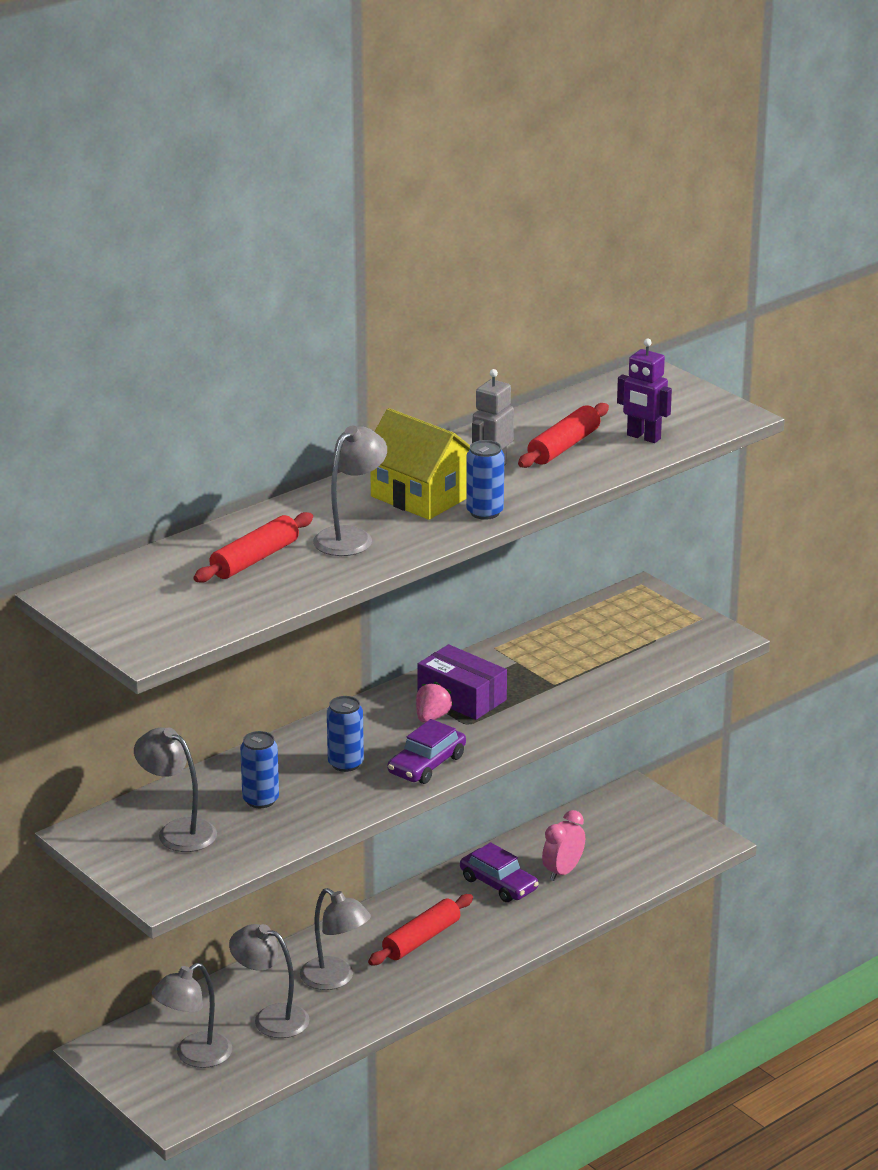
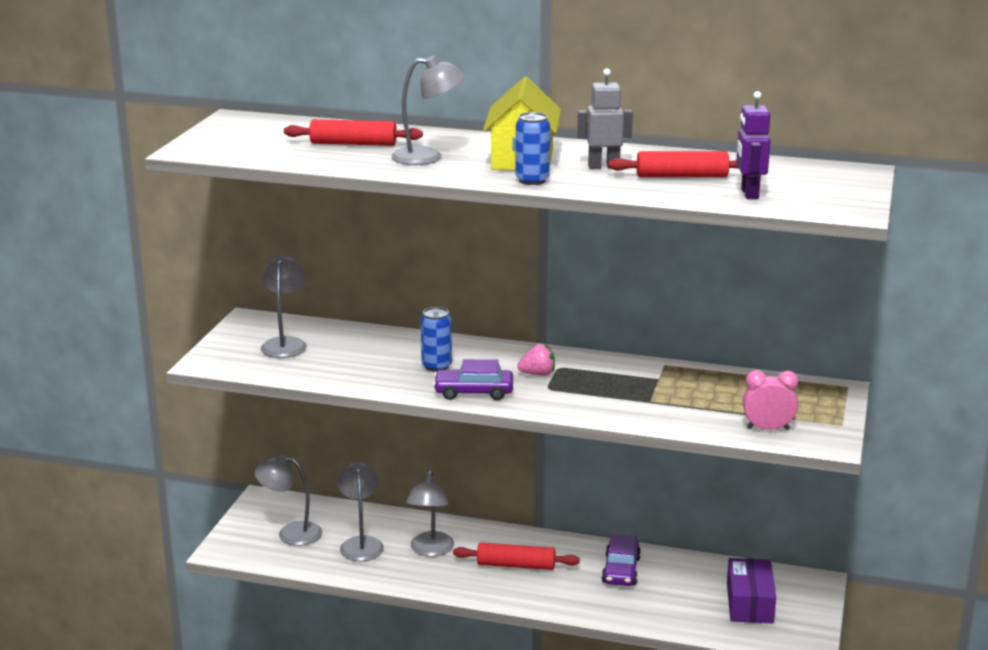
camera: 55 degrees right, 5 degrees down
(260, 800) = (355, 355): blue can -> none
(462, 697) = (580, 375): purple box -> purple box (749, 603)
(563, 872) = (672, 591): pink clock -> pink clock (767, 429)

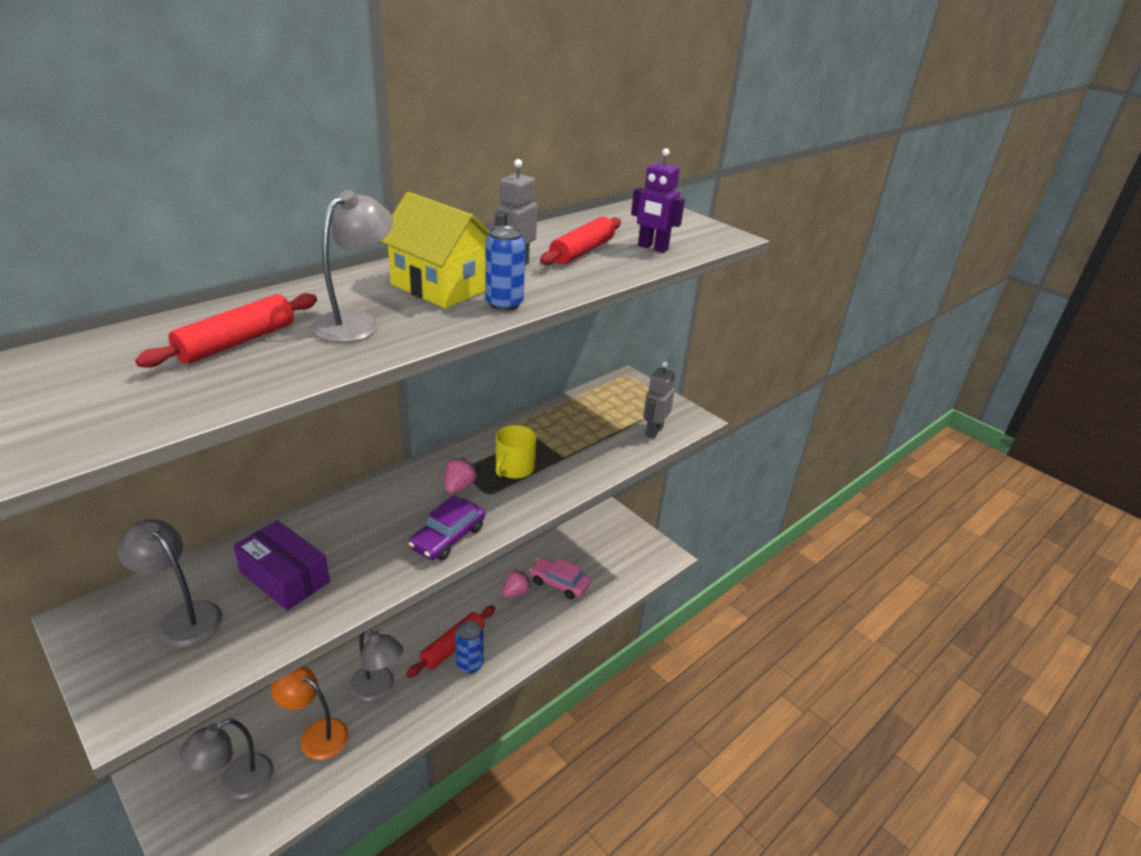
camera: 60 degrees left, 10 degrees up
(361, 544) = (316, 734): grey lamp -> orange lamp
(436, 366) = (373, 535): blue can -> blue can (469, 664)
(597, 386) = (514, 468): none -> yellow mug
(621, 570) = (515, 592): purple car -> pink strawberry
(667, 590) = (559, 583): none -> pink car
(749, 603) = (606, 554): purple box -> purple box (284, 577)
(767, 429) = (653, 431): pink clock -> grey robot

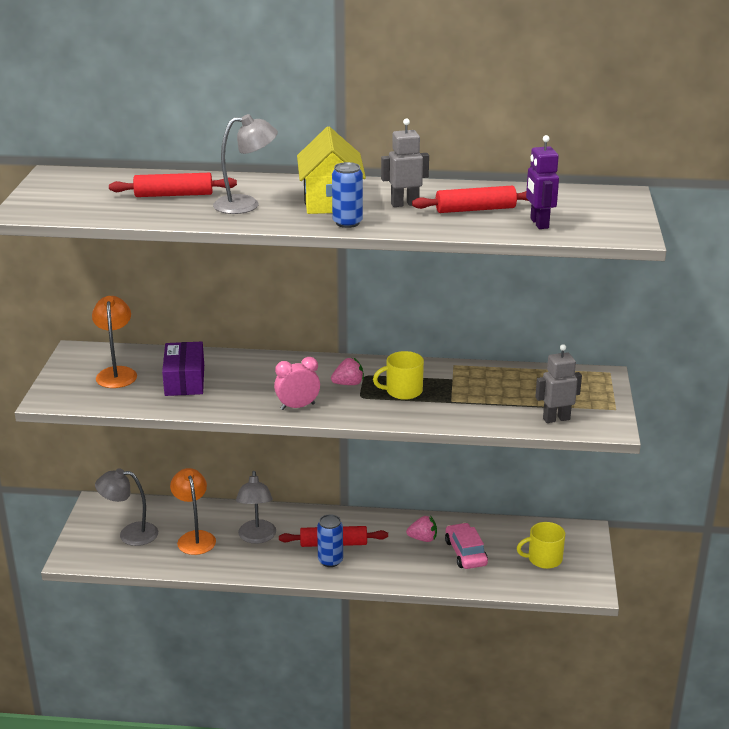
camera: 50 degrees right, 5 degrees down
(182, 617) = (117, 373): grey lamp -> orange lamp
(448, 537) = (297, 406): purple car -> pink clock
(612, 552) = (544, 559): none -> yellow mug

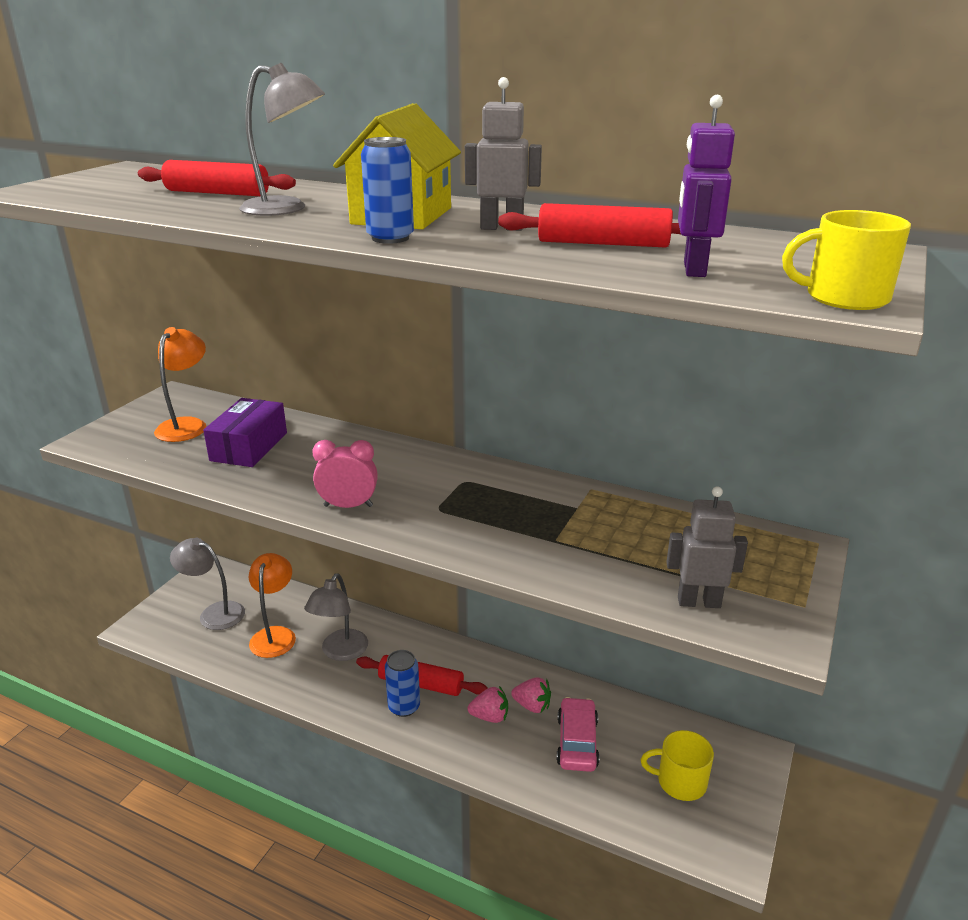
camera: 20 degrees right, 0 degrees up
(348, 384) = (435, 488): pink strawberry -> pink strawberry (490, 716)
(403, 391) = (498, 512): yellow mug -> yellow mug (844, 298)

